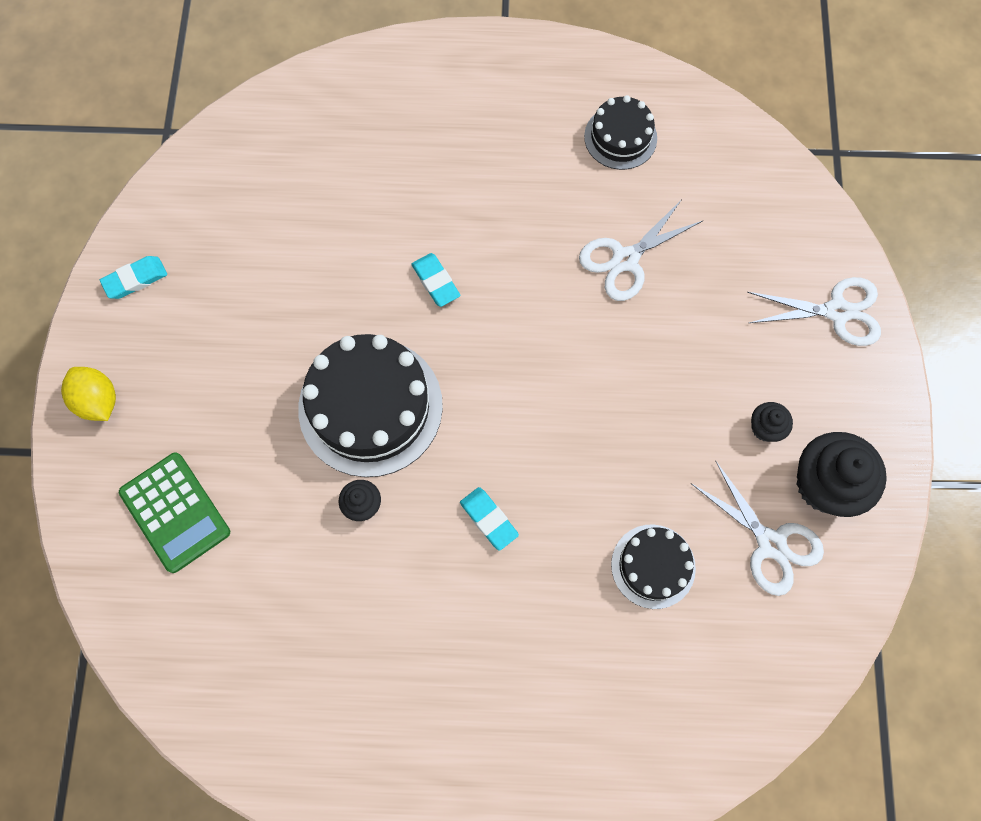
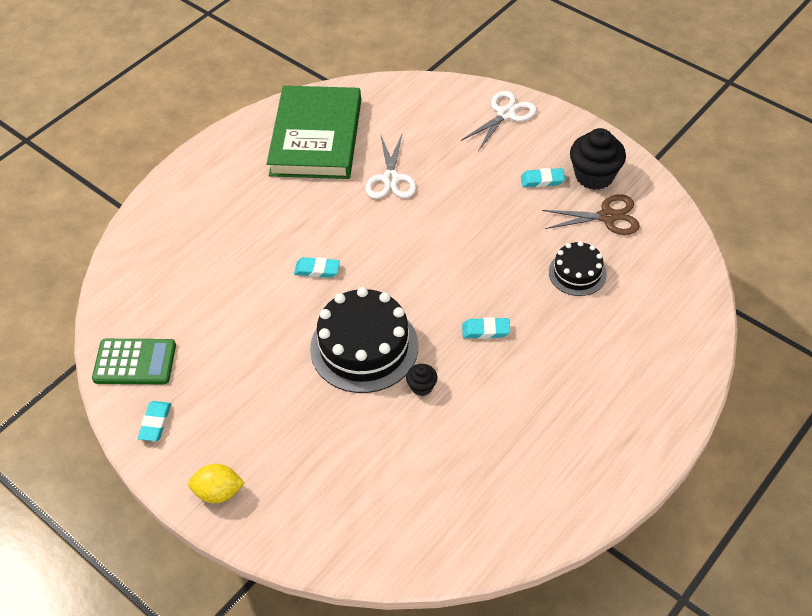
camera: 50 degrees left, 20 degrees down
(175, 512) = (336, 490): green calculator -> green calculator (135, 362)
(620, 137) = (316, 137): black cake -> green book
(765, 428) = (542, 180): black cupcake -> turquoise eraser
(770, 544) = (607, 217): white scissors -> brown scissors

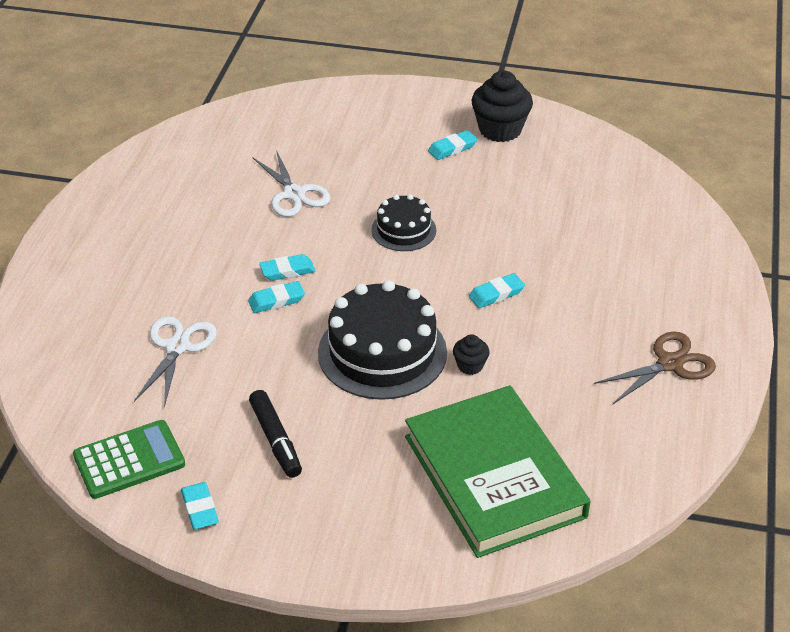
camera: 30 degrees left, 10 degrees down
(218, 492) = (325, 545): yellow lemon -> none
(241, 389) = (276, 440): none -> black marker
(316, 137) = (182, 181): green book -> green book (494, 476)
(341, 246) = (287, 271): none -> turquoise eraser
(505, 114) = (371, 103): white scissors -> white scissors (177, 347)
(577, 273) = (547, 215): black cake -> black cake (403, 230)
(607, 217) = (539, 160): brown scissors -> brown scissors (670, 364)

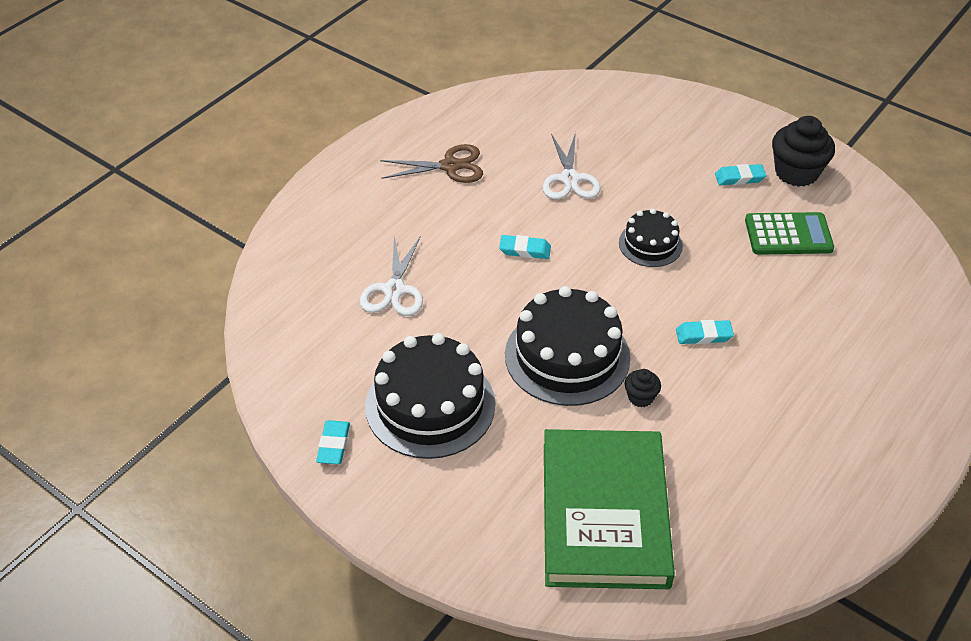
camera: 25 degrees right, 5 degrees up
(129, 460) = (301, 379): green calculator -> green calculator (788, 235)
(177, 347) = (394, 290): white scissors -> white scissors turned 150 degrees clockwise
(276, 300) = (500, 275): turquoise eraser -> none
(276, 440) = (430, 405): black marker -> black cake
(670, 364) = (837, 465): brown scissors -> brown scissors (450, 166)

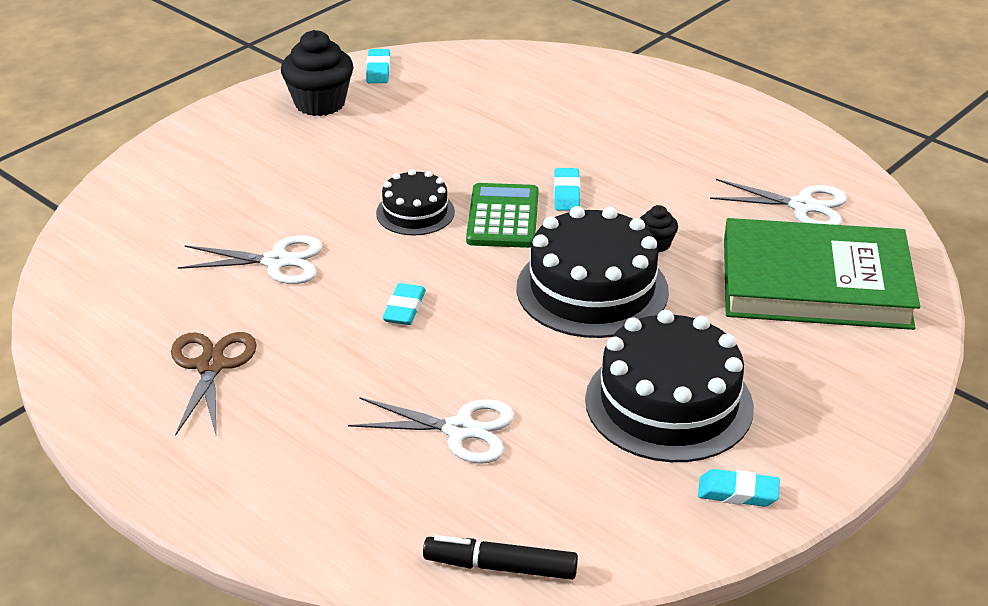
camera: 85 degrees left, 10 degrees down
(267, 319) = (501, 567): none -> black marker
(730, 511) = (802, 206): none -> white scissors
(739, 178) = (317, 139): turquoise eraser -> turquoise eraser (378, 70)
(788, 235) = (420, 122): green calculator -> green calculator (503, 217)

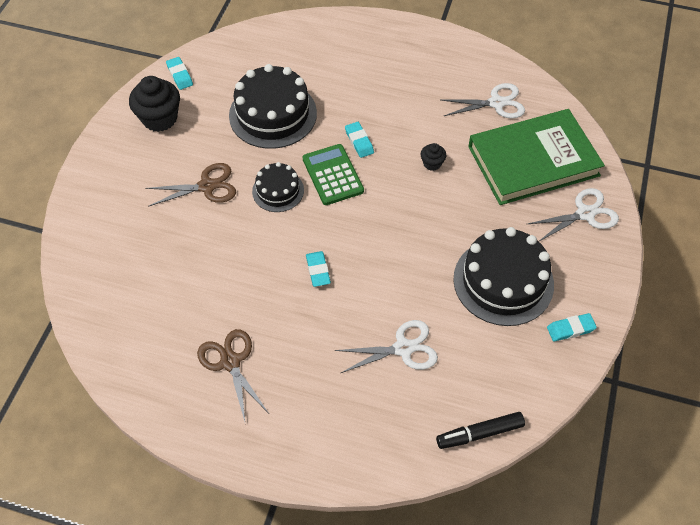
camera: 25 degrees left, 20 degrees up
(276, 262) = (217, 264): white scissors -> white scissors (585, 214)
(325, 182) = (207, 186): none -> brown scissors
(592, 289) = (416, 213): black cake -> black cake (273, 114)

